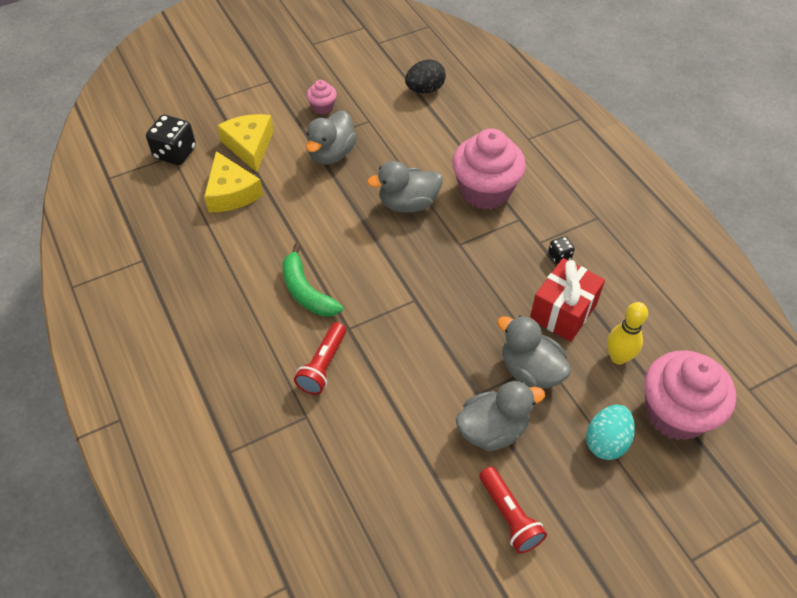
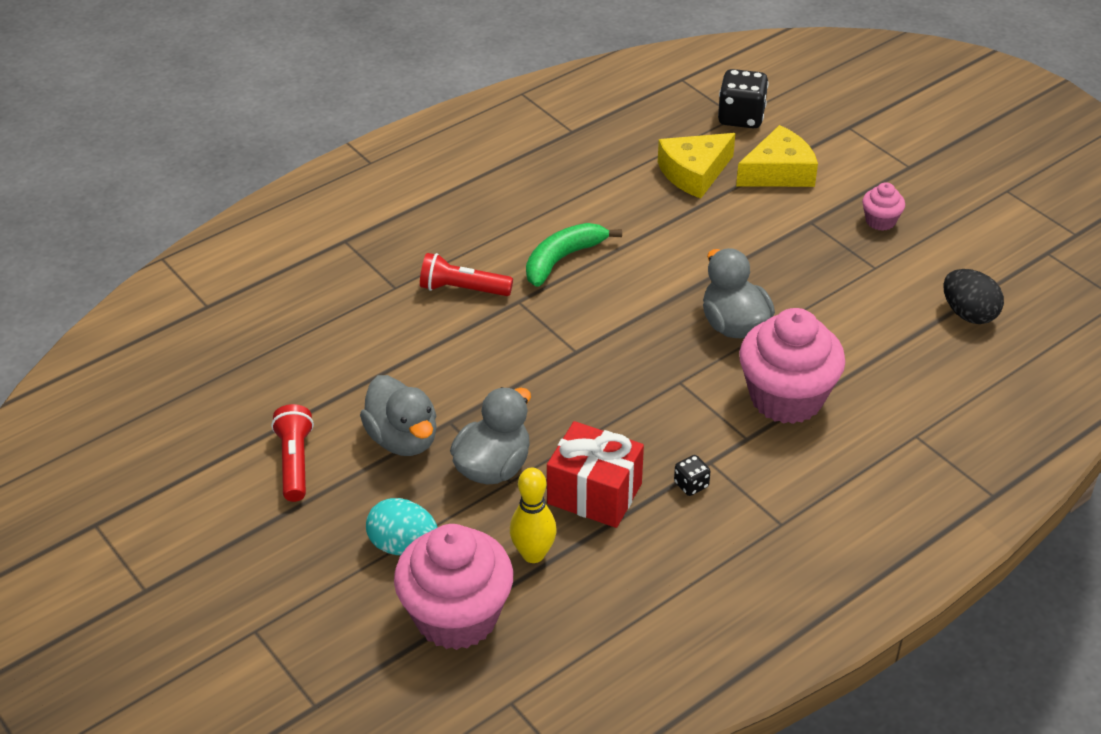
camera: 80 degrees right, 10 degrees down
(331, 154) = (795, 243): grey duck -> none
(509, 516) = (295, 462): red flashlight -> red flashlight turned 120 degrees clockwise

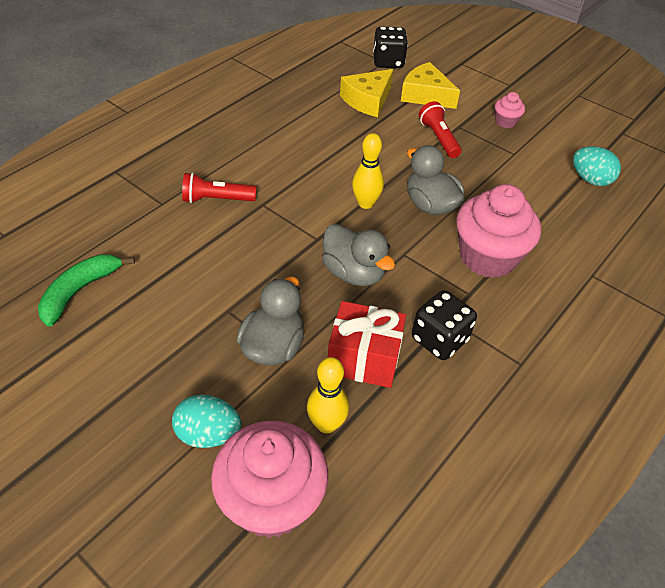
camera: 15 degrees left, 5 degrees up
(295, 462) = (97, 366): red flashlight -> red flashlight (439, 138)
(403, 439) = (190, 331): grey duck -> grey duck (353, 273)
(562, 259) = (289, 169): green banana -> green banana (80, 291)
(649, 314) = (365, 203): none -> yellow bowling pin
(691, 485) = (439, 339): black dice -> black dice, size x1.99
(779, 172) = (425, 95): yellow cheese -> yellow cheese turned 105 degrees counterclockwise
(968, 314) = (590, 180): black egg -> turquoise egg

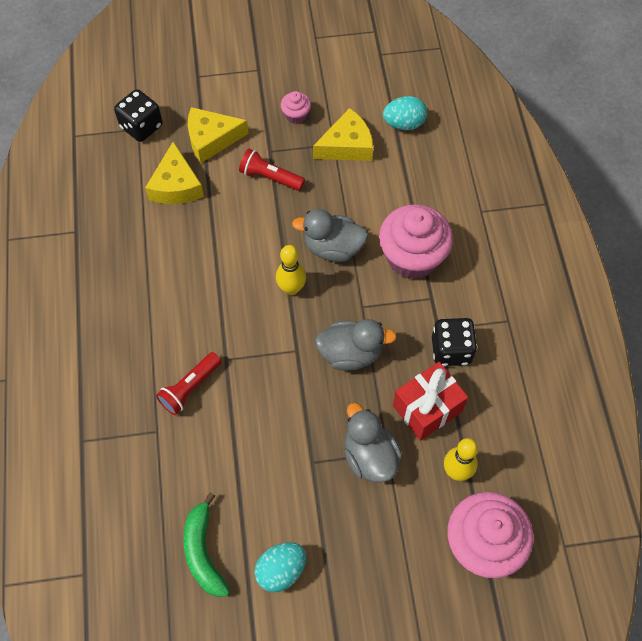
camera: 45 degrees left, 15 degrees up
(208, 434) = (405, 547): turquoise egg -> turquoise egg (281, 570)
(523, 161) = (347, 145): none -> yellow cheese

